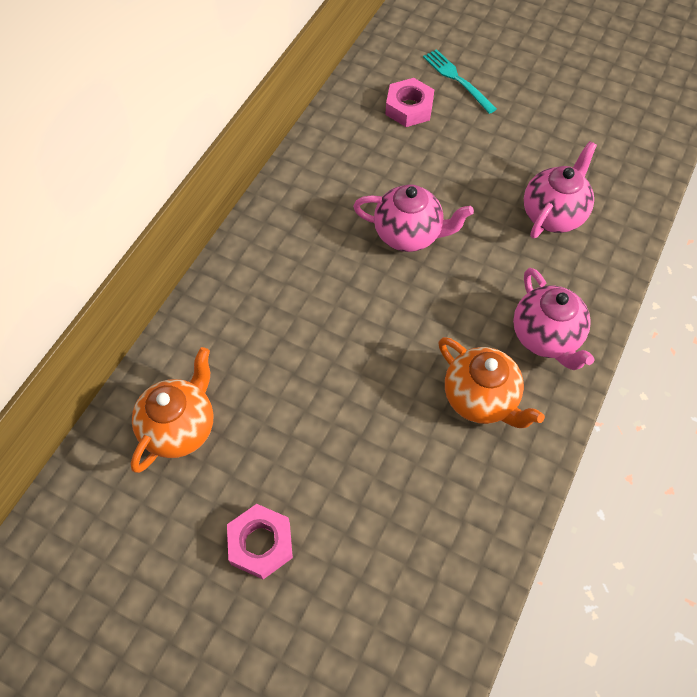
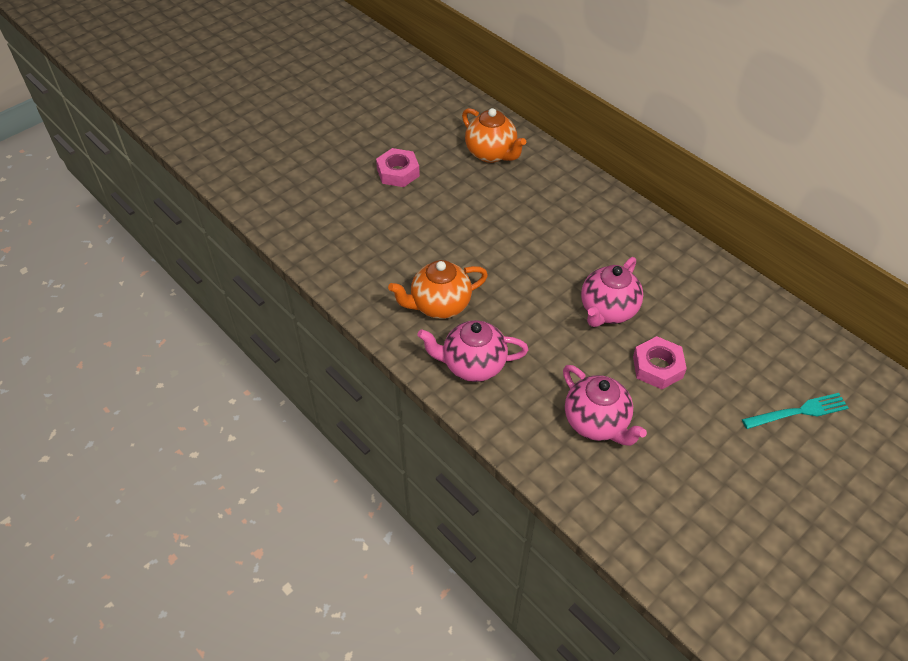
camera: 110 degrees right, 10 degrees down
(409, 108) = (762, 358): pink nut -> pink nut (657, 367)

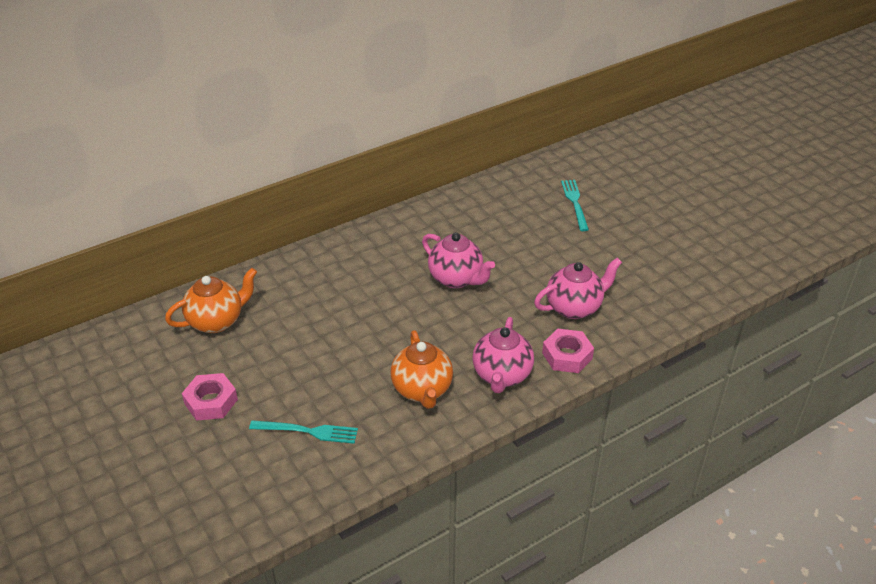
camera: 80 degrees left, 10 degrees down
(376, 237) = (308, 431): none -> turquoise fork
(657, 367) = (523, 262): pink nut -> pink nut (567, 356)

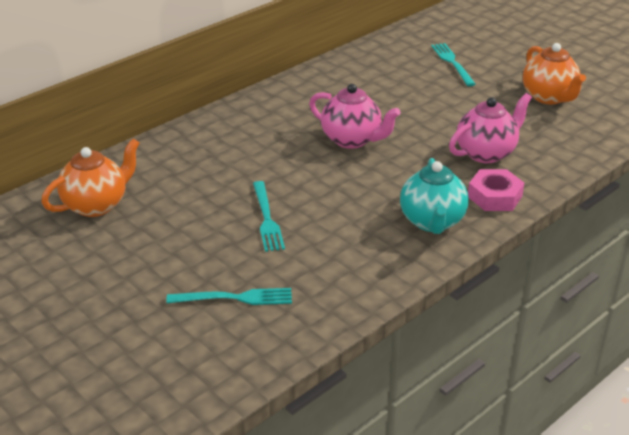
camera: 10 degrees left, 5 degrees down
(211, 402) = (113, 282): pink nut -> none
(357, 354) = (267, 219): none -> turquoise fork
(422, 390) = (350, 244): orange teapot -> orange teapot (549, 97)
(502, 376) = (432, 222): pink teapot -> turquoise teapot

